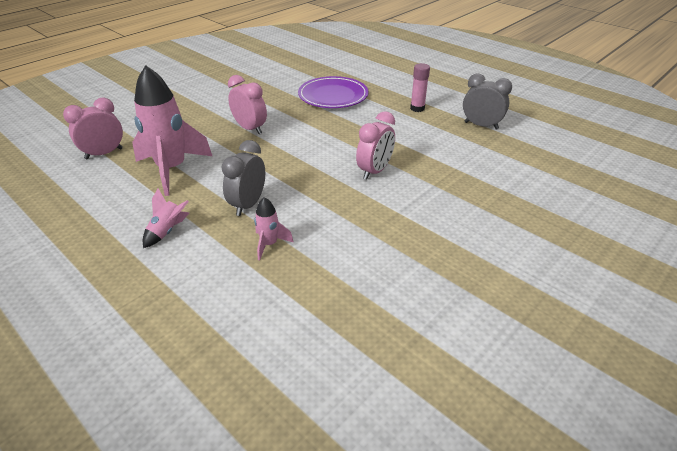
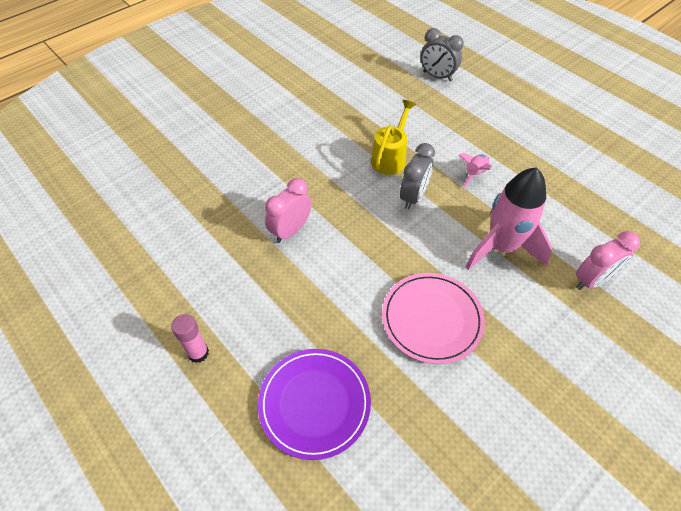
camera: 175 degrees left, 15 degrees up
(250, 129) = (432, 319): pink clock -> pink plate
(269, 244) = (390, 157): pink rocket -> yellow watering can
(481, 125) = (135, 303): grey clock -> grey clock (437, 76)

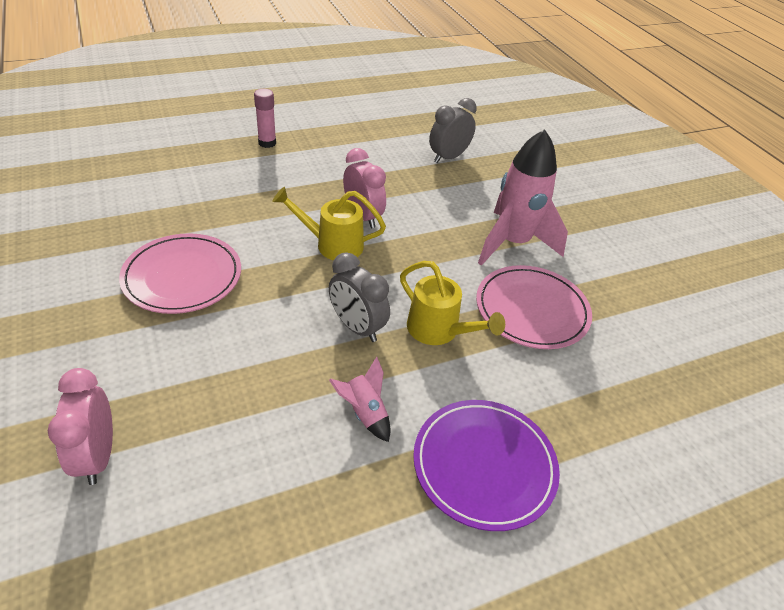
camera: 105 degrees right, 10 degrees down
(314, 403) = (172, 184): purple plate -> purple plate (484, 465)
(337, 238) = (332, 245): none -> yellow watering can
(344, 120) = (531, 310): none -> pink plate
(437, 76) = (627, 471): grey clock -> grey clock (448, 157)
(501, 247) = (221, 379): pink rocket -> pink rocket (513, 243)

